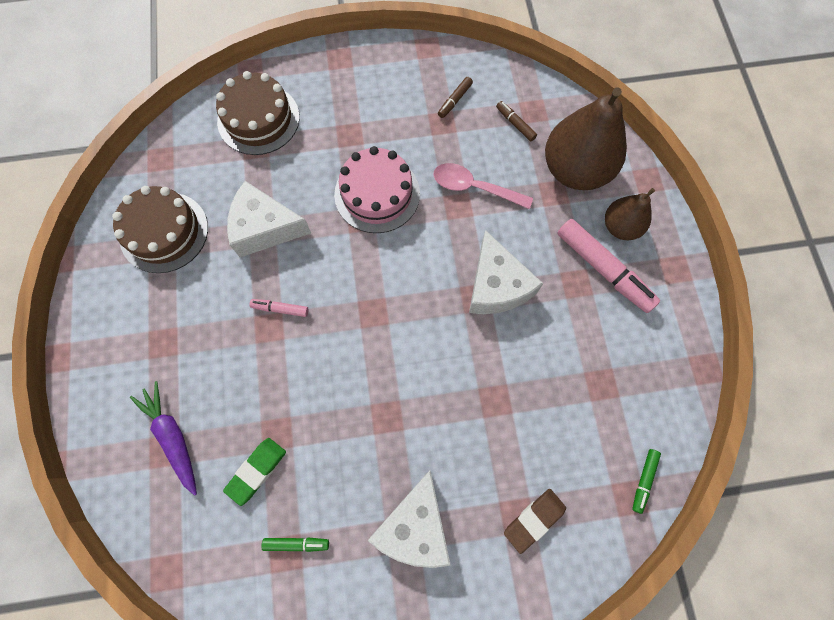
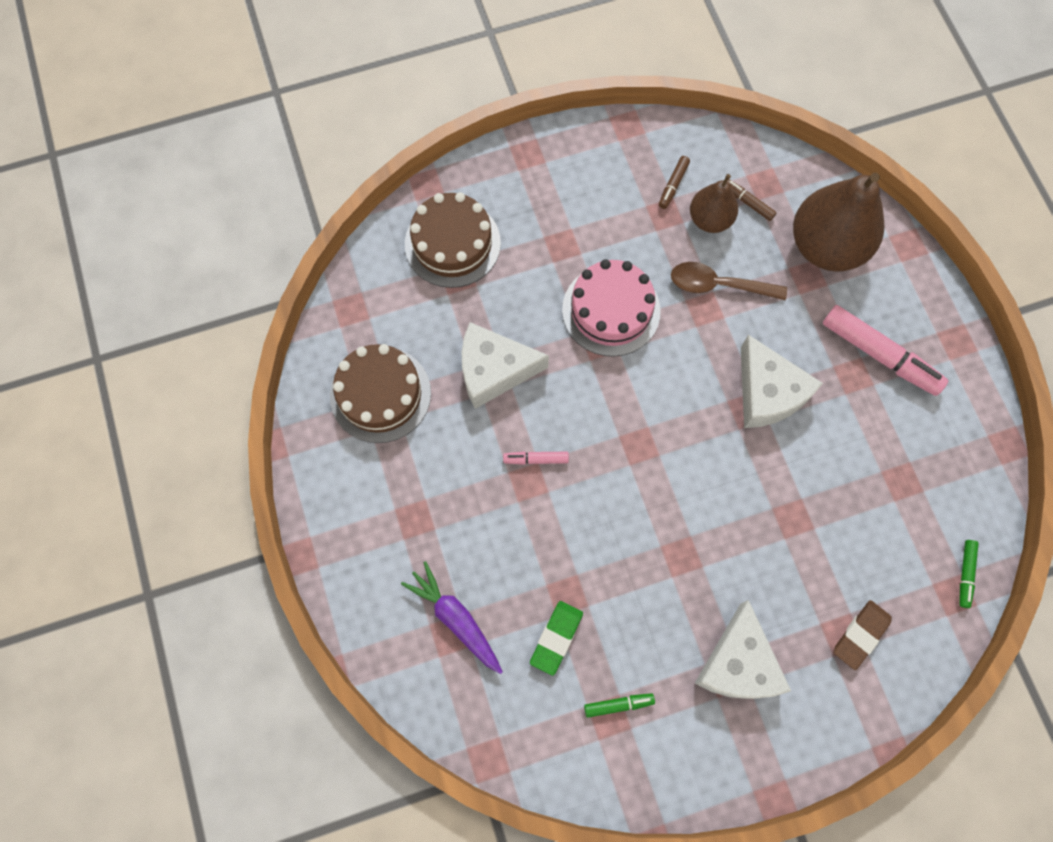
camera: 10 degrees left, 0 degrees up
(474, 188) = (718, 285): pink spoon -> brown spoon
(620, 227) = (889, 304): brown pear -> brown pear (710, 219)

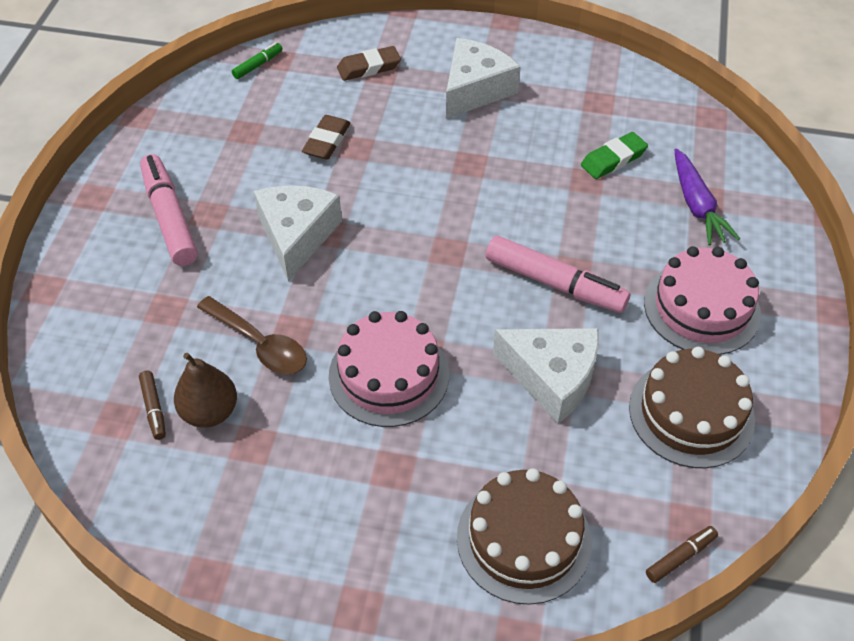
camera: 150 degrees left, 20 degrees down
(408, 499) = (701, 308): none -> pink cake
(536, 459) = (555, 283): pink marker -> pink marker, size x2.08
(618, 705) = (586, 105): green marker -> none
(673, 185) = (216, 471): brown marker -> brown marker (680, 557)
(824, 511) = (327, 141): none -> brown eraser
(826, 246) = (120, 326): brown pear -> none

